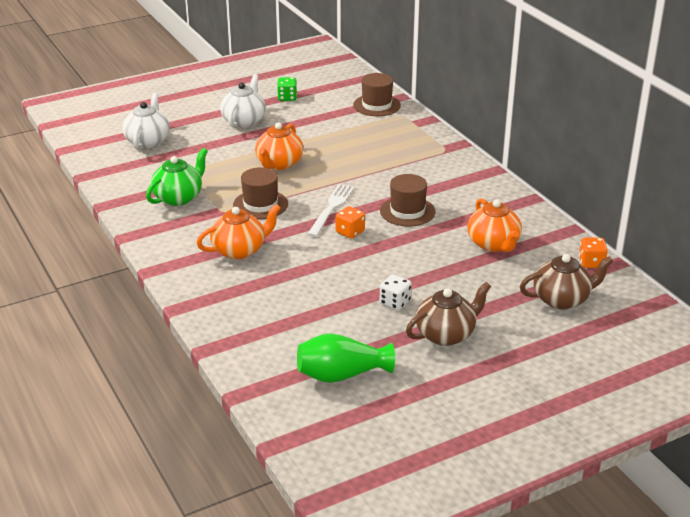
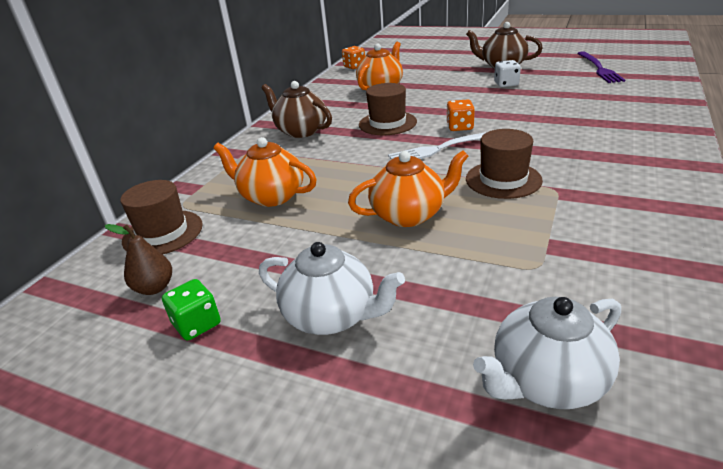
camera: 125 degrees left, 0 degrees up
(179, 197) = (596, 232): green teapot -> none
(240, 250) = (584, 149): orange teapot -> orange teapot (271, 196)
(244, 121) = (331, 316): white teapot -> white teapot turned 135 degrees counterclockwise
(328, 95) = (154, 288): none -> brown pear
(341, 375) = (599, 68): green vase -> purple fork
(562, 299) = (408, 60): brown teapot -> brown teapot (300, 131)

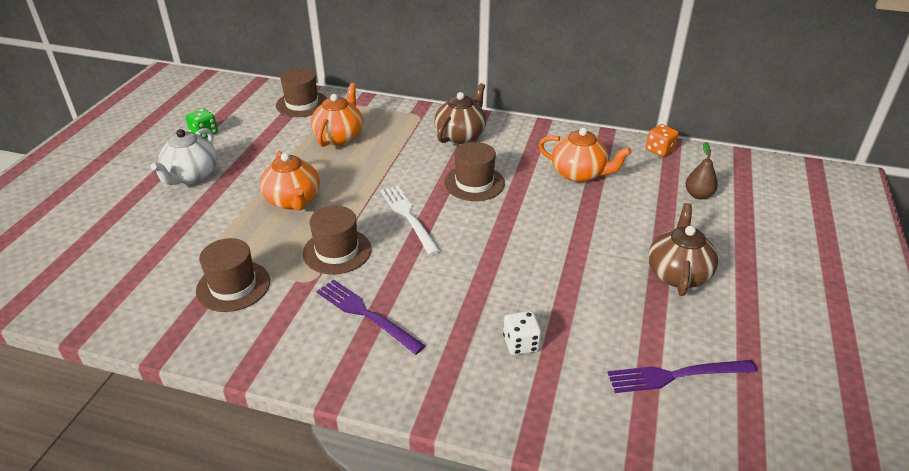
camera: 80 degrees right, 5 degrees up
(154, 288) = (243, 114): brown pear -> brown pear (698, 195)
(460, 127) = (459, 229): orange dice -> none
(506, 84) = (598, 272): white dice -> white dice (521, 344)
(546, 381) = (106, 251): white teapot -> none
(583, 237) = (233, 286): none -> brown hat
(592, 159) = (366, 314): none -> purple fork

